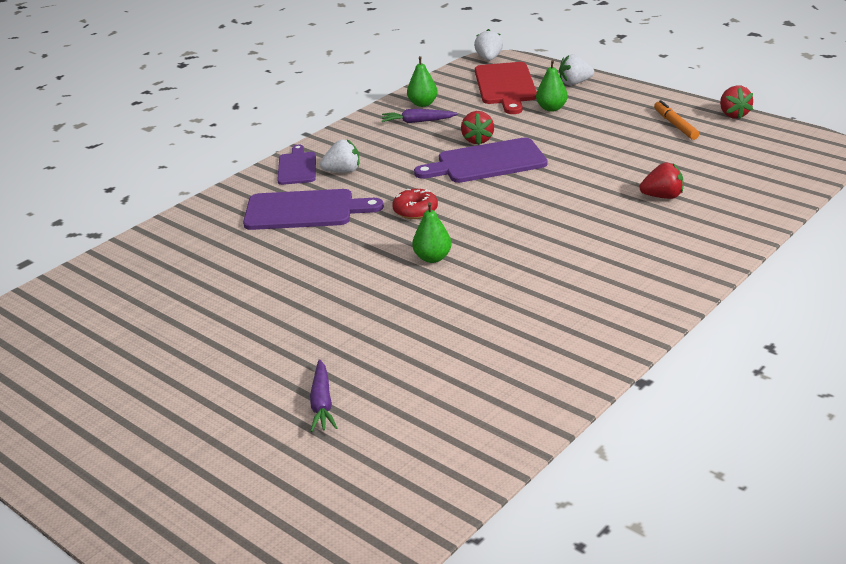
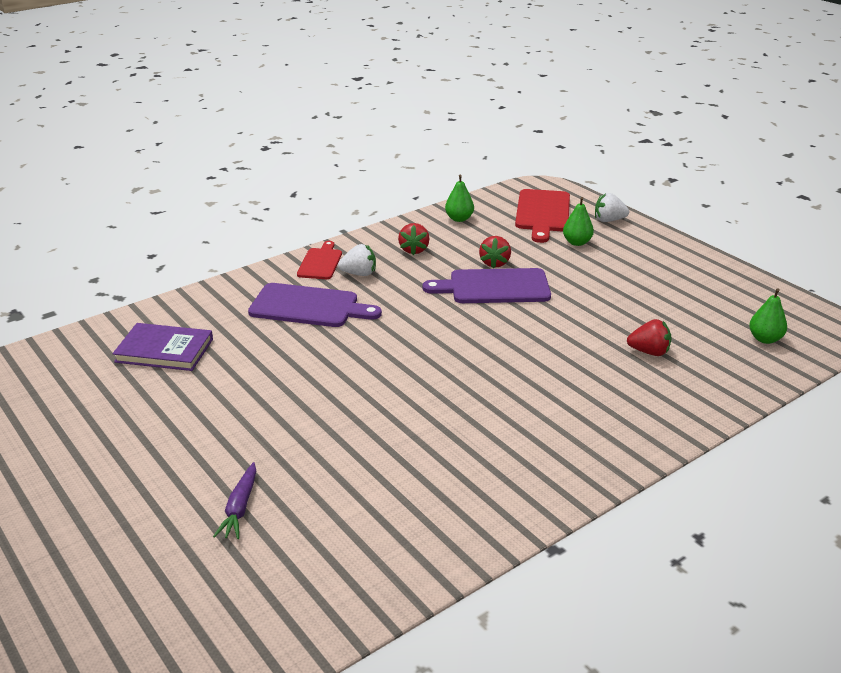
camera: 10 degrees right, 0 degrees up
(171, 276) = (164, 350): none -> purple book
(297, 167) = (320, 262): purple cutting board -> red cutting board
(415, 211) = (408, 325): red donut -> none
(417, 122) = (447, 235): purple carrot -> none
(432, 258) = (404, 376): green pear -> green pear (765, 339)
(489, 58) = (538, 183): white strawberry -> none
(675, 125) = (690, 279): orange marker -> none
(733, 115) = (752, 277): red strawberry -> red strawberry (414, 250)

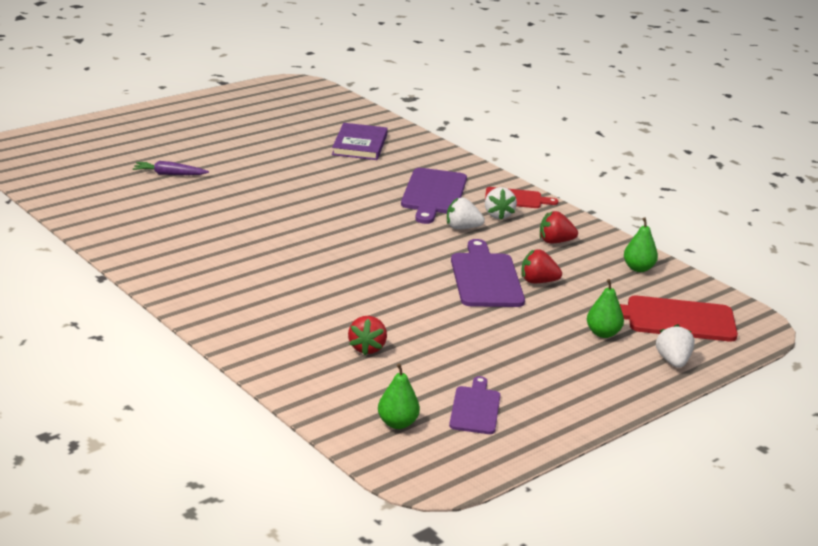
camera: 85 degrees right, 5 degrees down
(390, 294) = (462, 228): none -> white strawberry
(721, 303) = (475, 408): none -> purple cutting board

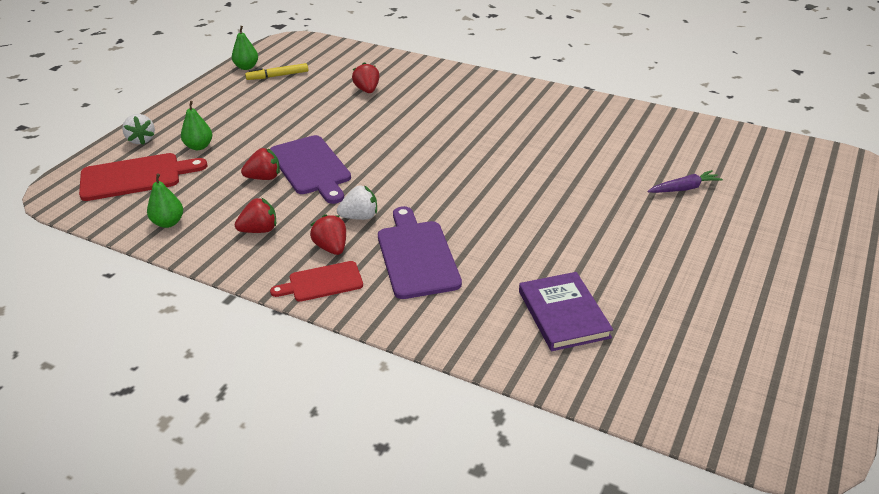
camera: 160 degrees right, 10 degrees up
(397, 423) = (320, 58): green pear -> green pear (246, 67)
(475, 408) = (277, 76): purple cutting board -> yellow marker
(498, 215) = (331, 248): white strawberry -> red strawberry

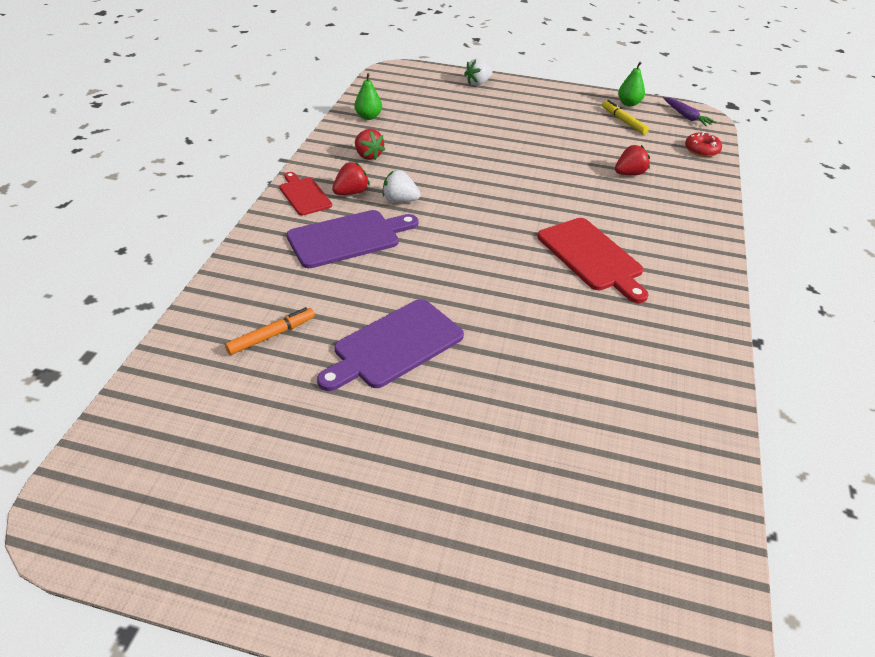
camera: 75 degrees right, 5 degrees up
(135, 177) = (424, 92): red cutting board -> red cutting board (591, 257)
(199, 146) = (479, 108): green pear -> none
(264, 178) = (444, 145): red strawberry -> none
(311, 167) = (469, 164): purple cutting board -> purple cutting board (394, 345)
(346, 53) = (701, 150): none -> red donut
(360, 217) = (400, 200): white strawberry -> white strawberry turned 135 degrees clockwise
(563, 314) = (271, 335): purple book -> orange marker
(684, 188) = (532, 437): purple carrot -> purple carrot (686, 116)

